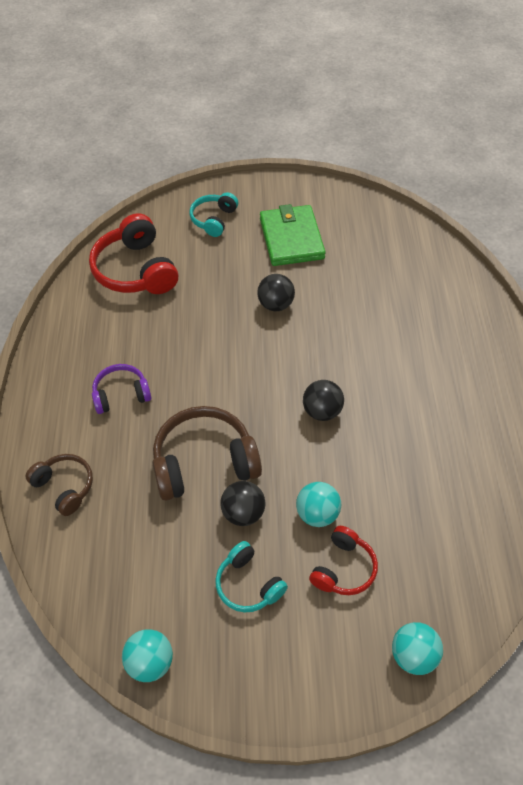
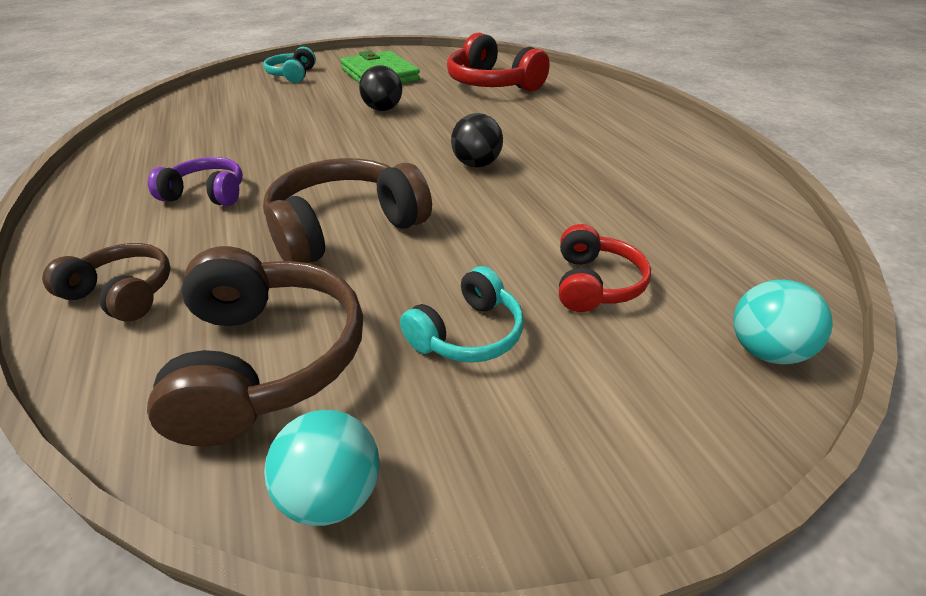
camera: 20 degrees left, 15 degrees down
(121, 394) = (207, 194): purple headphones -> purple headphones turned 45 degrees clockwise
(135, 270) = (209, 111): red headphones -> red headphones (492, 84)
(135, 568) = (267, 360): none -> brown headphones
(243, 513) = (422, 262): black ball -> none
(248, 584) = (467, 334): turquoise headphones -> turquoise headphones turned 75 degrees counterclockwise
(317, 514) = (524, 242): turquoise ball -> none

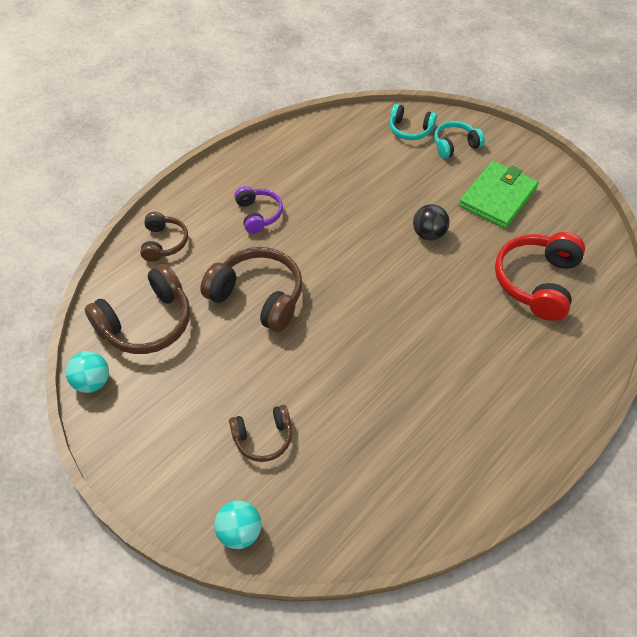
camera: 65 degrees right, 15 degrees up
(467, 334) = (195, 391): turquoise headphones -> turquoise headphones (410, 130)
(476, 164) = (373, 329): black ball -> none
(595, 284) = (263, 438): red headphones -> brown headphones

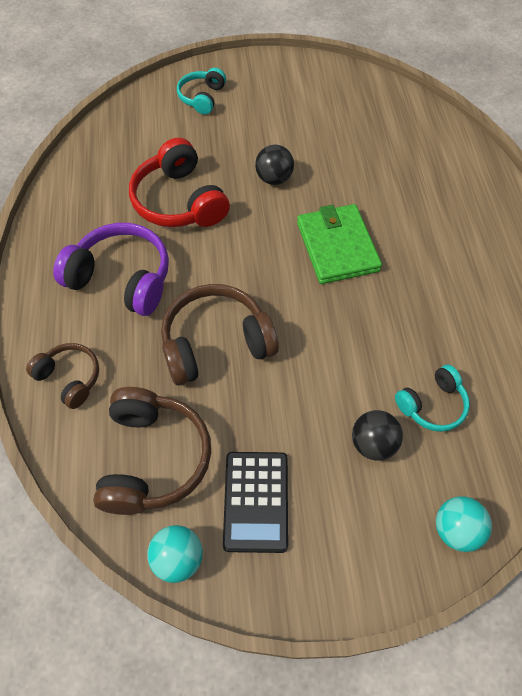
camera: 50 degrees left, 5 degrees up
(163, 397) = (256, 501): none -> black calculator
(258, 214) = (122, 278): purple headphones -> purple headphones, size x1.72
(263, 438) = (373, 444): brown headphones -> black ball
(410, 130) = (152, 111): turquoise headphones -> turquoise headphones (432, 405)
(498, 197) = (283, 112): green wallet -> green wallet (337, 246)
(537, 282) = (386, 151): red headphones -> red headphones (179, 201)

